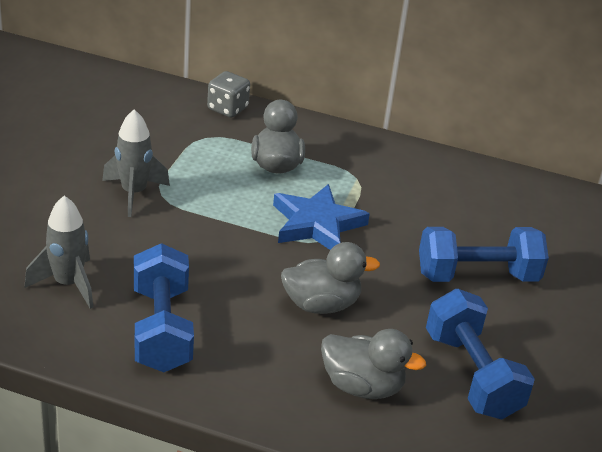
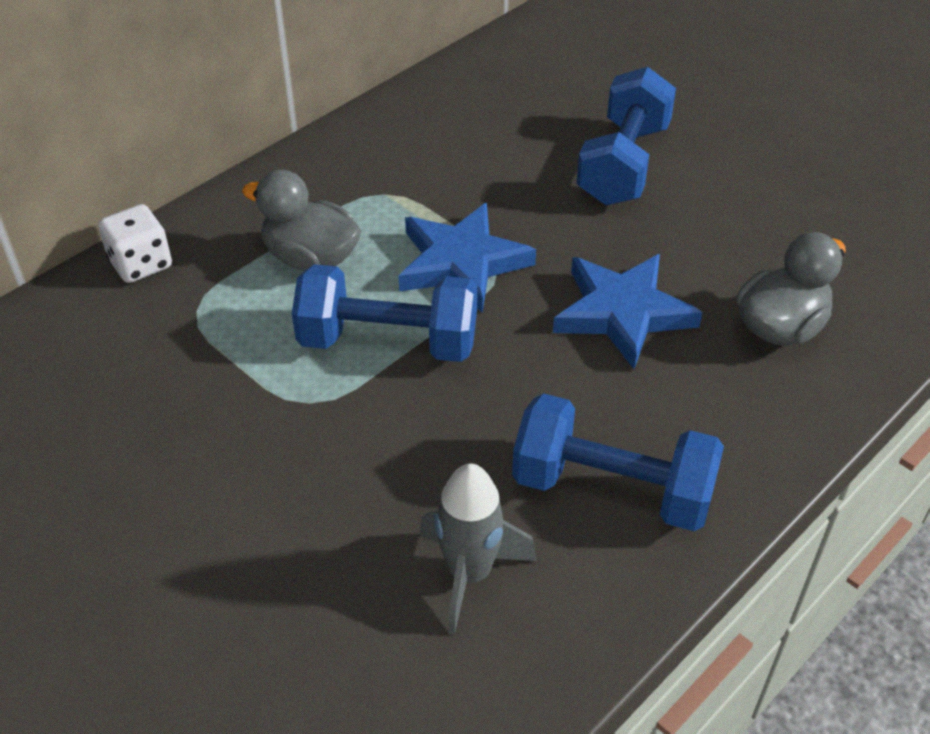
camera: 60 degrees left, 10 degrees up
(134, 193) = (288, 433): grey rocket -> none
(227, 108) = (141, 264): grey dice -> white dice
(321, 304) = (622, 313): grey duck -> blue star
(471, 375) = (787, 232): blue dumbbell -> blue dumbbell (388, 342)

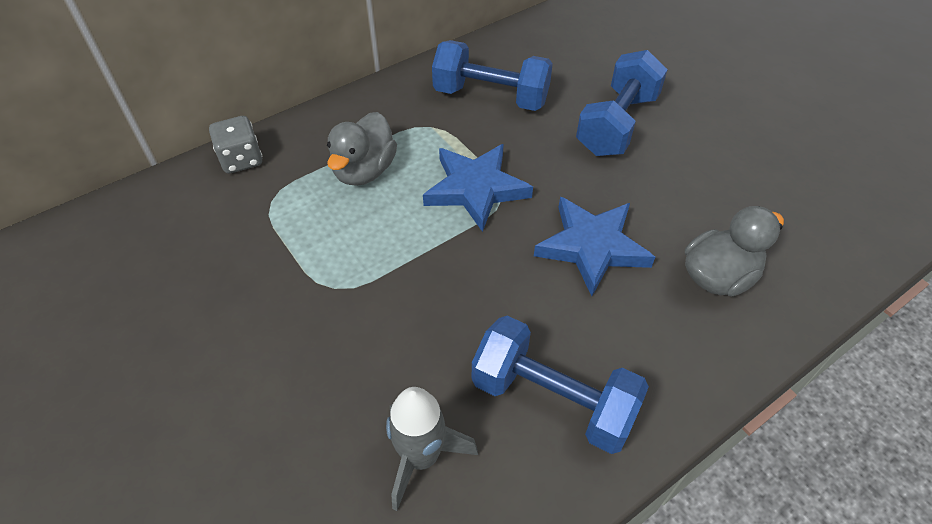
camera: 10 degrees right, 5 degrees up
(141, 264) = (241, 160): white dice -> grey dice
(311, 258) = (364, 171): grey duck -> grey duck turned 105 degrees counterclockwise
(388, 342) = (405, 246): blue dumbbell -> blue dumbbell (491, 97)

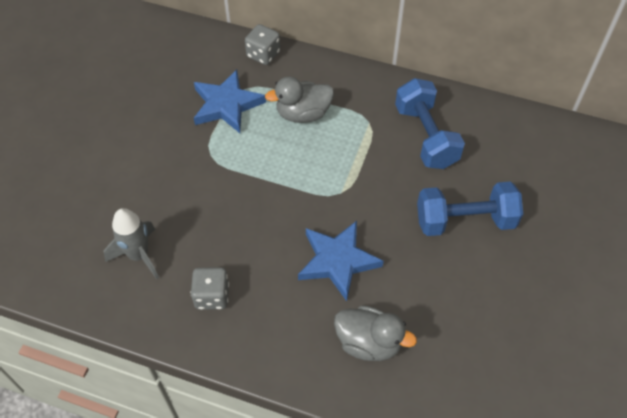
camera: 55 degrees right, 5 degrees up
(476, 188) = (335, 175): blue star -> blue star (226, 105)
(552, 400) = (212, 296): blue dumbbell -> grey dice

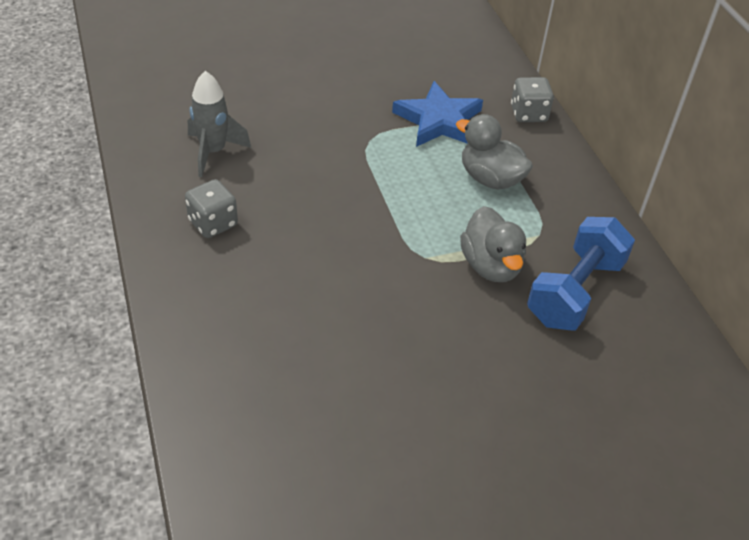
camera: 50 degrees right, 10 degrees down
(337, 261) = (338, 297): blue star -> none
(369, 343) = (261, 374): grey duck -> grey duck (491, 266)
(465, 221) = (498, 385): blue dumbbell -> none

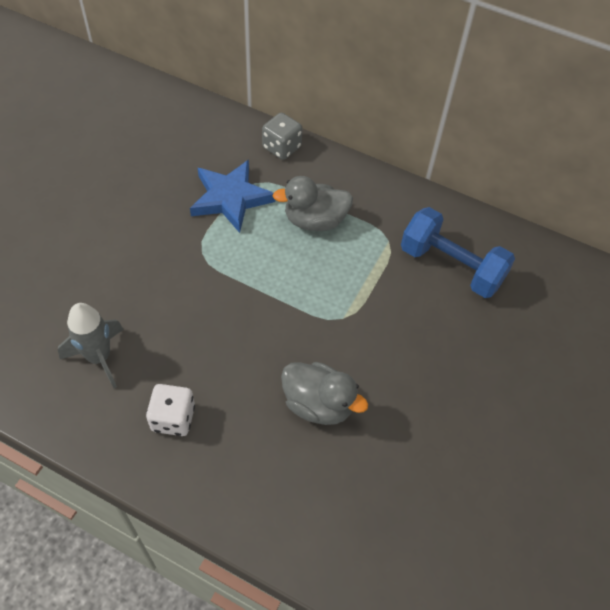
camera: 45 degrees left, 10 degrees up
(213, 223) = (173, 418): grey dice -> white dice
(491, 266) = (387, 289): grey duck -> grey duck (318, 404)
(574, 291) = (451, 266): blue dumbbell -> blue dumbbell turned 45 degrees counterclockwise

